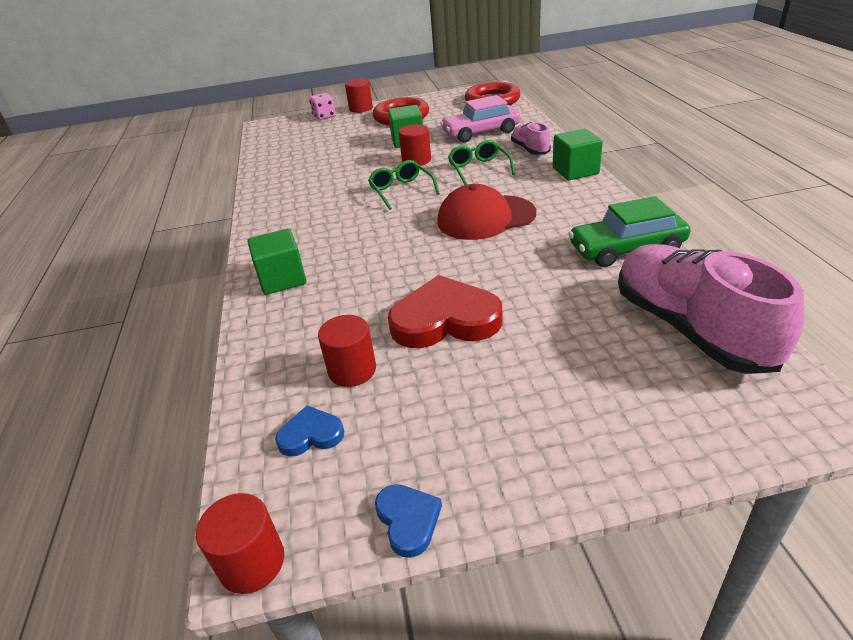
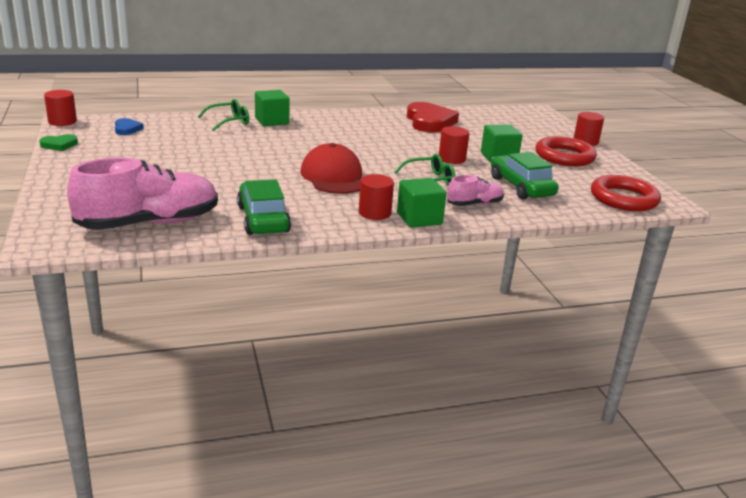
camera: 80 degrees right, 10 degrees down
(324, 116) = (561, 128): pink dice -> none
(352, 370) = (170, 136): red cylinder -> red cylinder (374, 213)
(401, 190) = (391, 152): green glasses -> green glasses (229, 121)
(408, 520) = (59, 145): blue heart -> green heart
(445, 319) = (203, 158): red heart -> red heart (429, 122)
(480, 132) = (521, 187): pink car -> green car

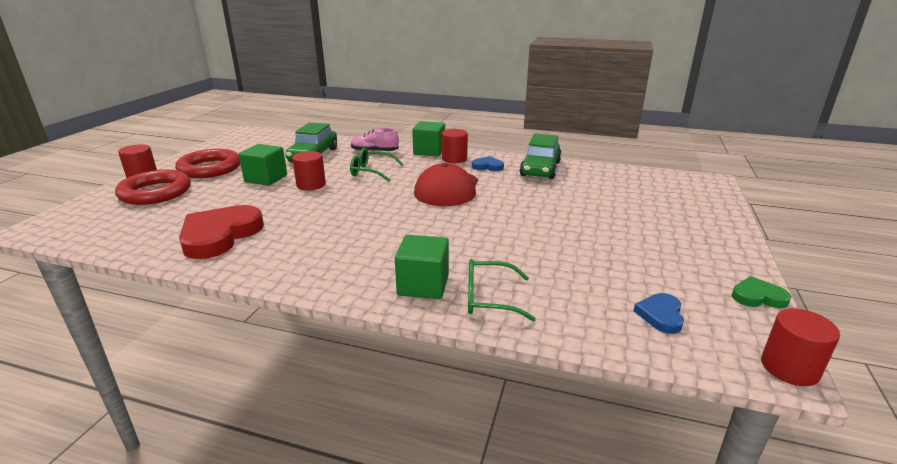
camera: 145 degrees left, 0 degrees up
(149, 223) = (629, 180): pink shoe -> none
(325, 210) = (487, 166): none -> blue heart
(623, 199) = (267, 138): red ring -> red ring (155, 192)

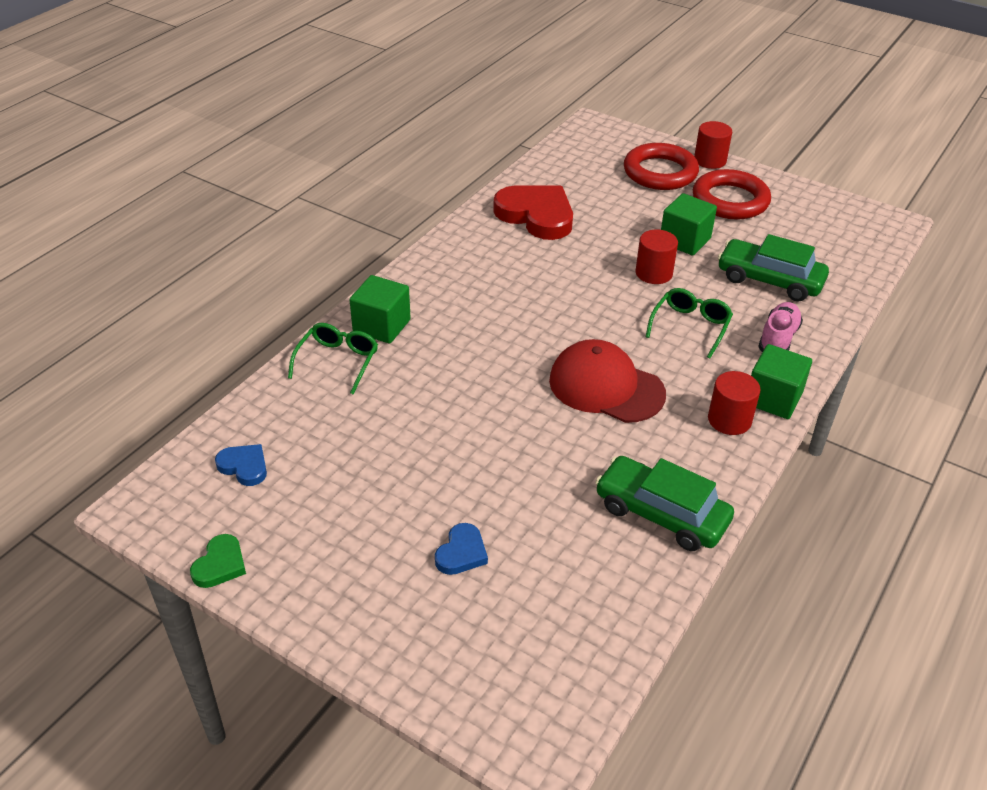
camera: 105 degrees right, 15 degrees up
(487, 166) = (686, 451): blue heart -> blue heart (461, 553)
(789, 368) = (130, 514): red cylinder -> none

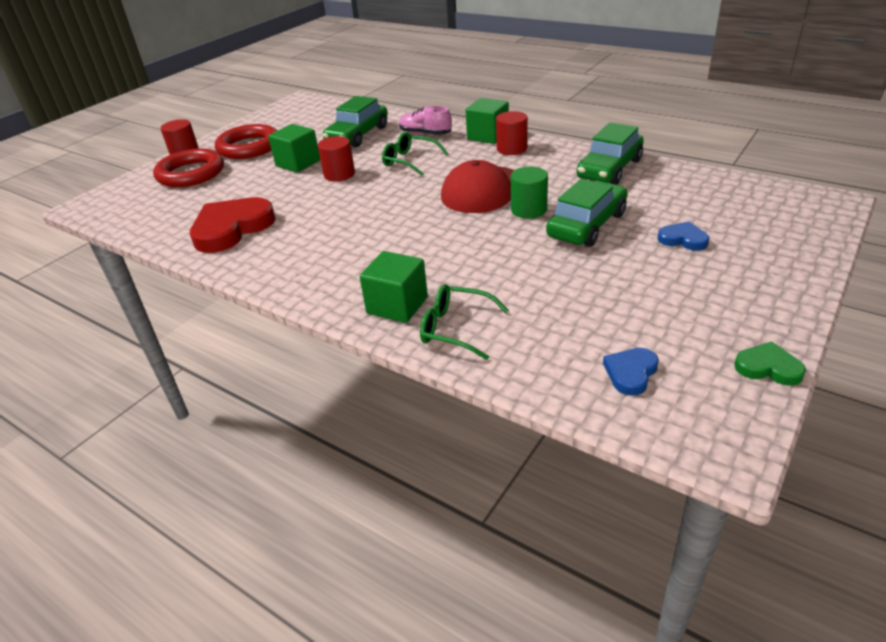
camera: 85 degrees left, 5 degrees down
(508, 471) = (587, 225): none -> green car
(551, 424) = (528, 210): none -> green cylinder

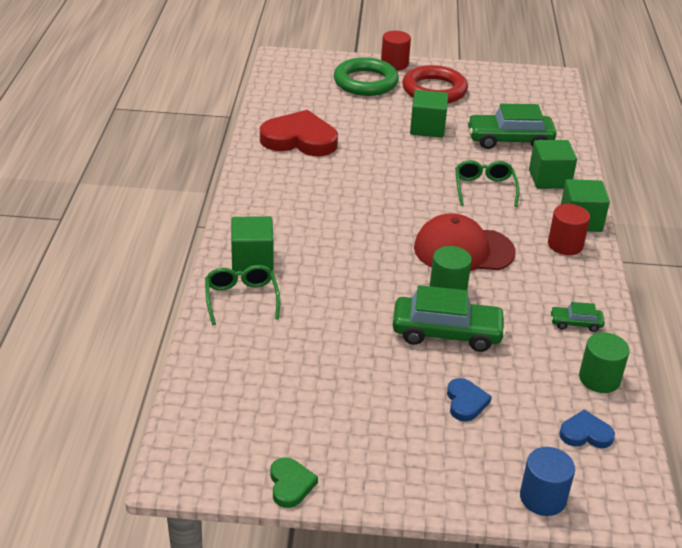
camera: 55 degrees right, 0 degrees up
(191, 173) = (365, 82): red ring -> green ring
(339, 174) = (426, 158): red cylinder -> none
(425, 134) = (549, 179): pink shoe -> green cube
(609, 169) = (575, 323): green car -> green car, size x0.49
(630, 373) = (239, 405): blue heart -> blue heart (585, 433)
(680, 177) = (599, 379): none -> green cylinder
(813, 235) = (542, 498): none -> blue cylinder

